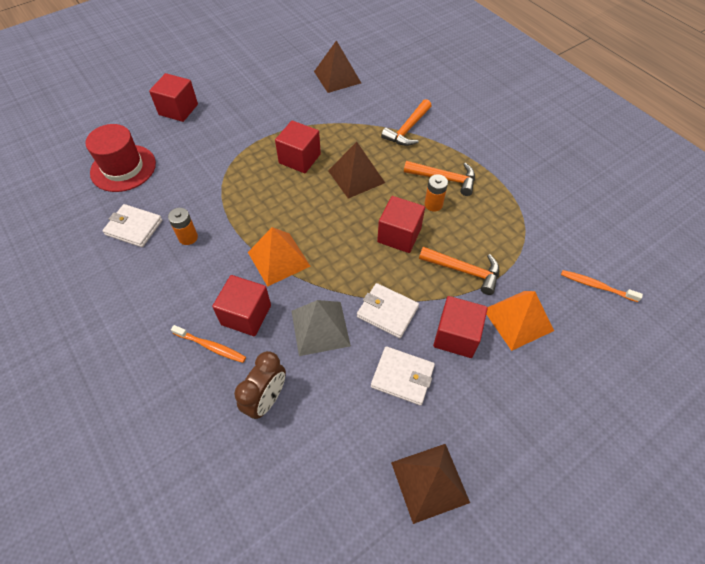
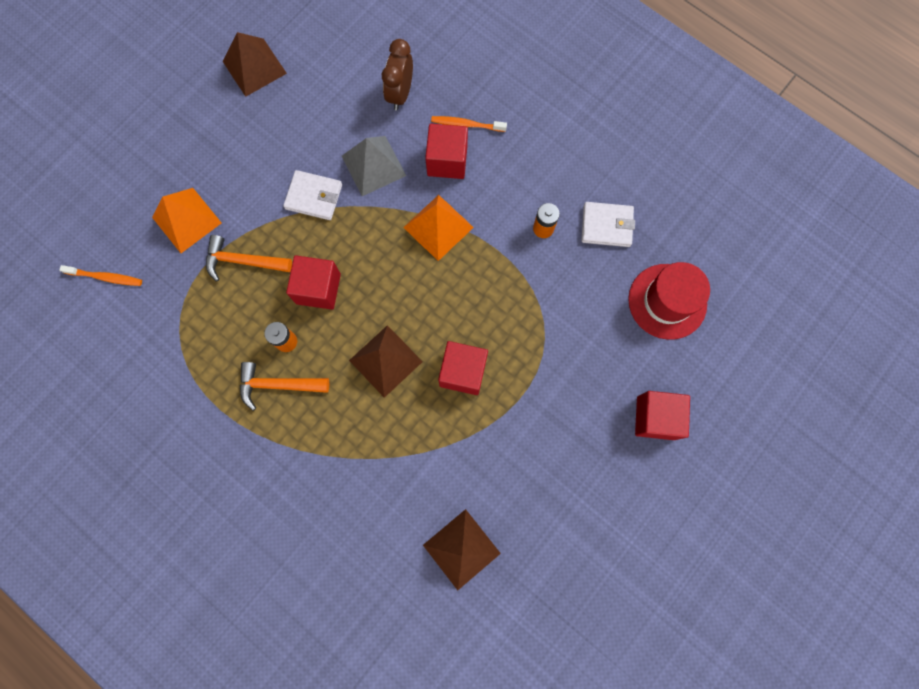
camera: 165 degrees right, 20 degrees up
(402, 377) = (289, 140): white wallet -> none
(407, 129) = (337, 461): orange hammer -> none
(456, 336) = (245, 189): red cube -> none

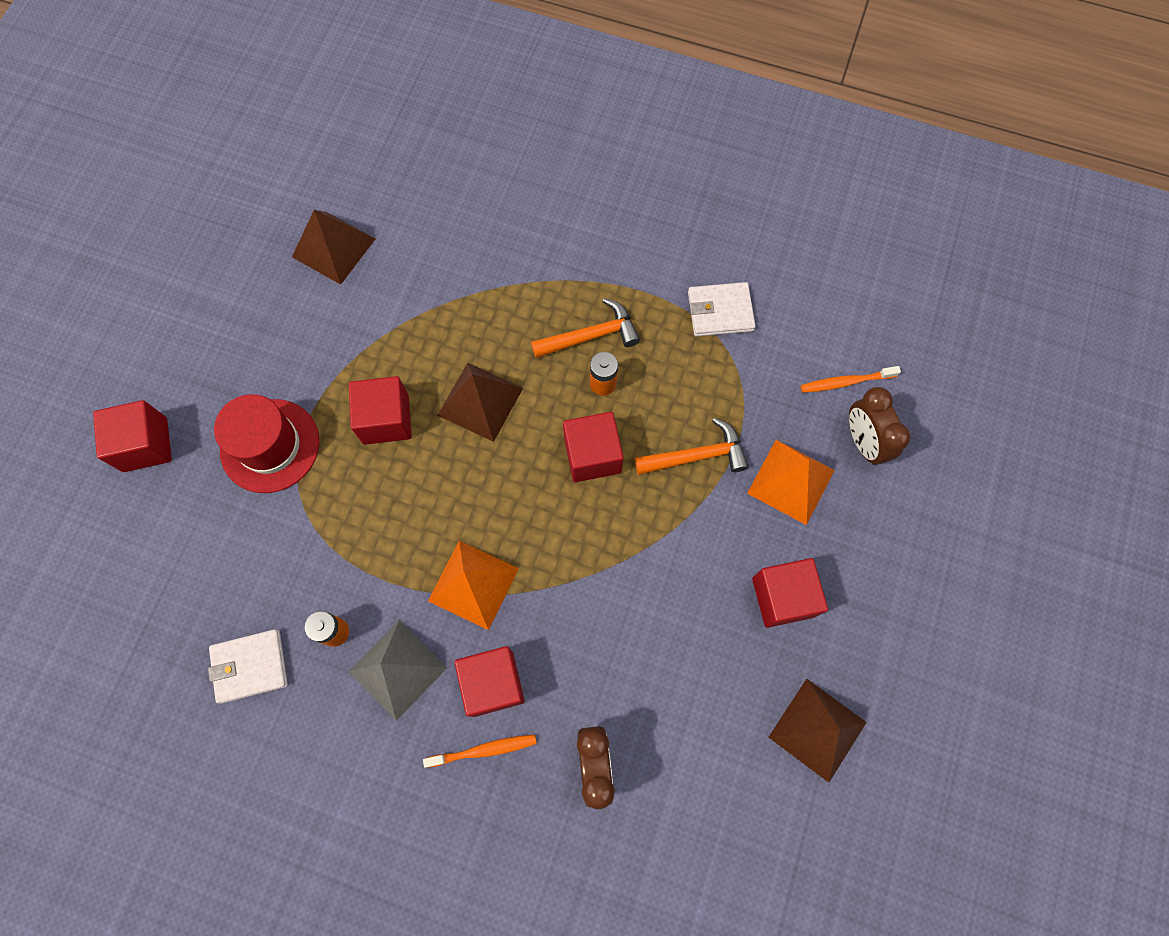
camera: 160 degrees right, 5 degrees down
(120, 229) = (863, 442): none -> brown clock
(234, 148) = (783, 597): none -> red cube
(314, 197) = (648, 568): white wallet -> white wallet (720, 311)
(373, 165) = (589, 639): grey pyramid -> grey pyramid (398, 669)
(667, 301) = (151, 590): red hat -> red hat (270, 446)

